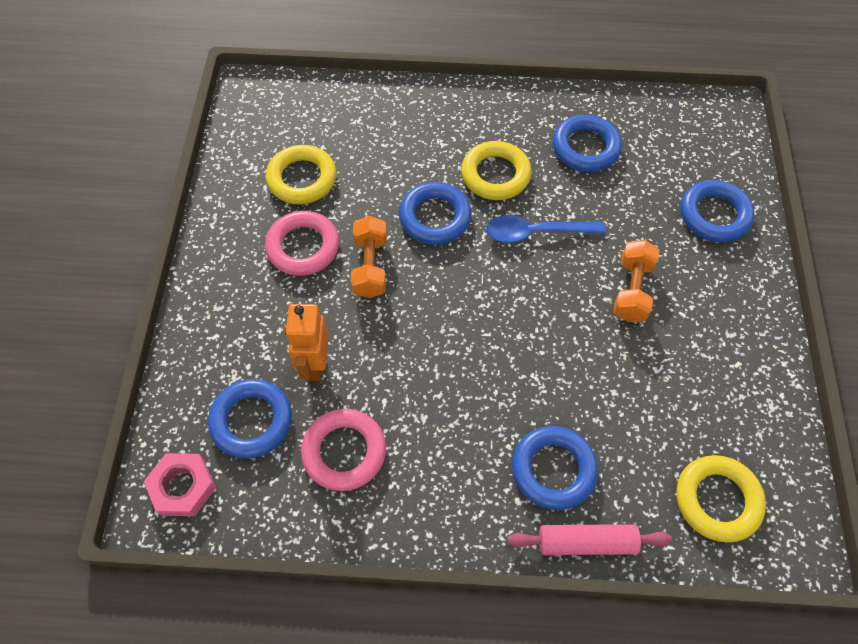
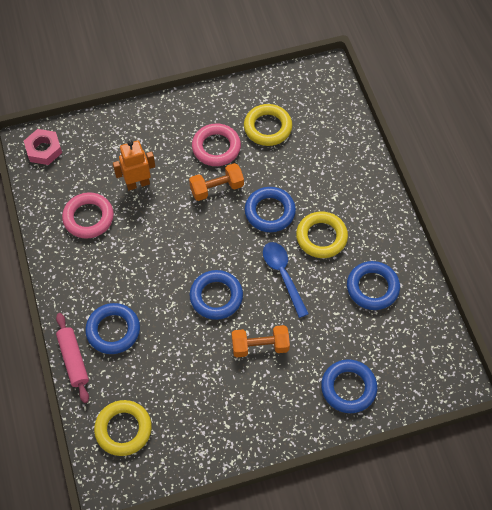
camera: 70 degrees right, 0 degrees up
(251, 421) = (92, 166): blue ring -> blue ring (216, 297)

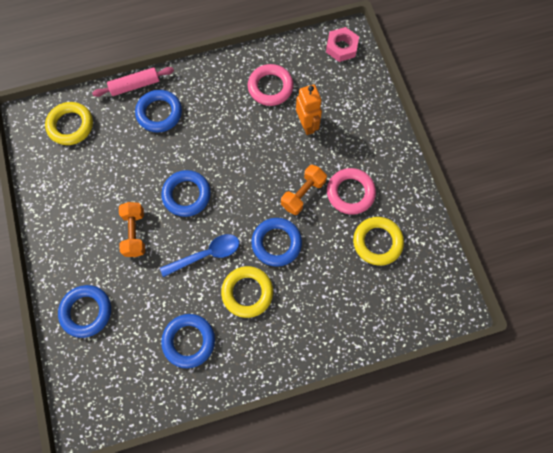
camera: 90 degrees right, 10 degrees up
(217, 188) = (303, 194): orange dumbbell -> orange dumbbell turned 60 degrees clockwise

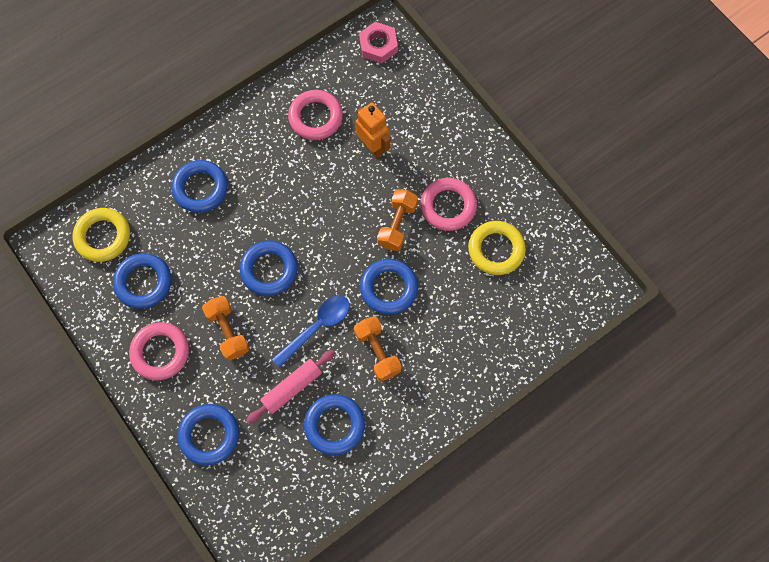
camera: 20 degrees left, 0 degrees up
(76, 231) = (160, 352): none -> pink ring
(86, 171) = (143, 282): none -> blue ring
(135, 85) = (159, 165): pink rolling pin -> pink rolling pin (292, 388)
(247, 292) = (377, 352): yellow ring -> orange dumbbell

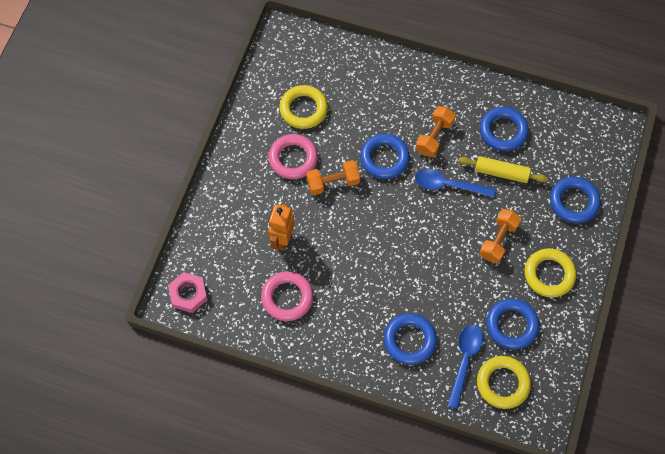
camera: 125 degrees left, 5 degrees down
(147, 220) = (464, 360): none -> blue spoon
(160, 352) = (549, 274): pink ring -> yellow ring
(269, 270) = (433, 245): blue ring -> none
(292, 388) = (501, 173): pink rolling pin -> yellow rolling pin

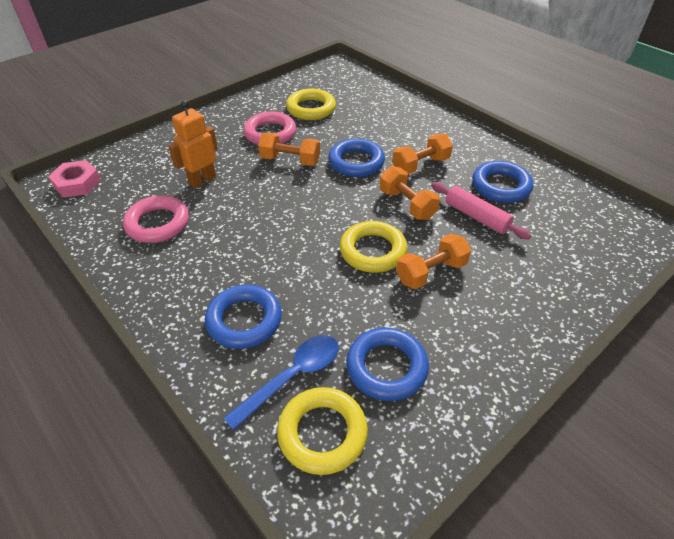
camera: 30 degrees right, 20 degrees down
(448, 185) = (407, 204): blue spoon -> orange dumbbell
(501, 173) = (476, 217): yellow rolling pin -> pink rolling pin
(549, 274) = (477, 334): yellow ring -> yellow ring (373, 251)
(574, 202) = (555, 275): blue ring -> none

